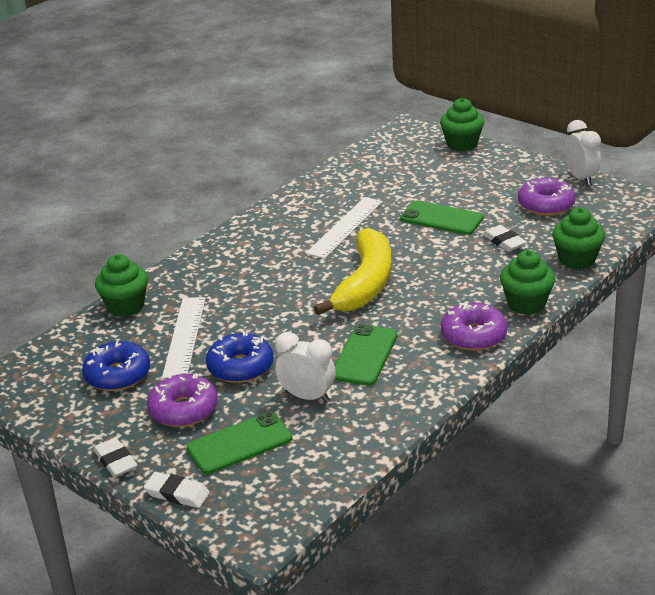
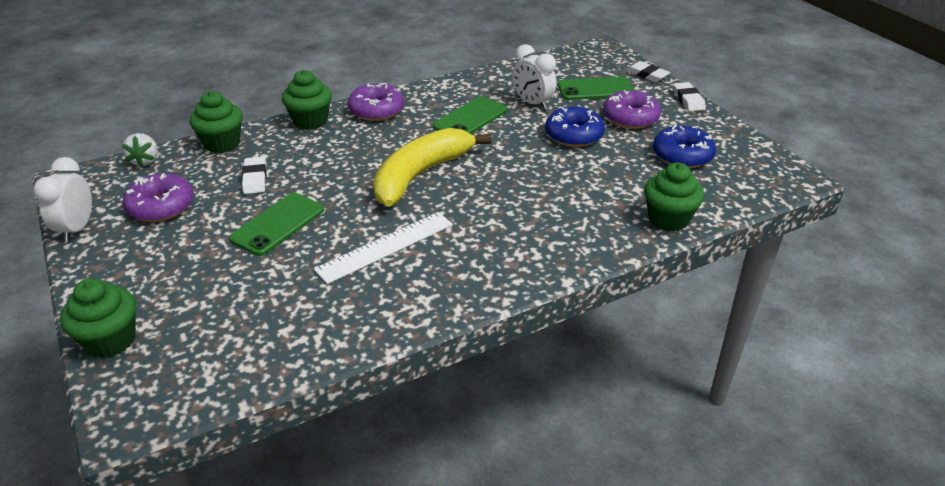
camera: 160 degrees left, 5 degrees up
(184, 336) = (614, 172): white ruler -> none
(441, 218) = (278, 224): green phone -> green phone turned 75 degrees clockwise
(617, 228) = (145, 161): none -> white strawberry

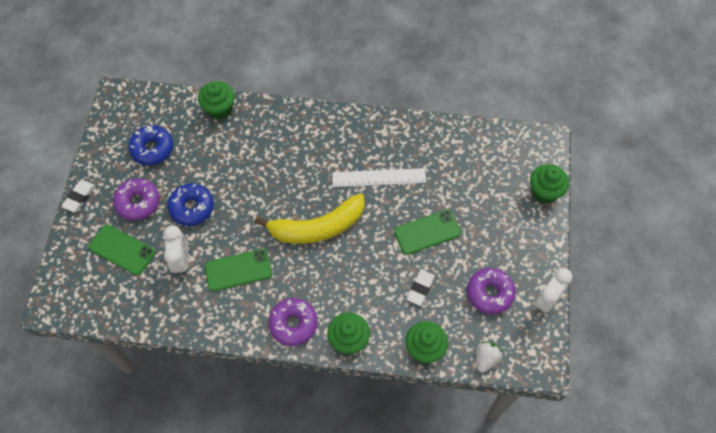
camera: 145 degrees left, 25 degrees up
(647, 75) = (67, 244): white eraser -> none

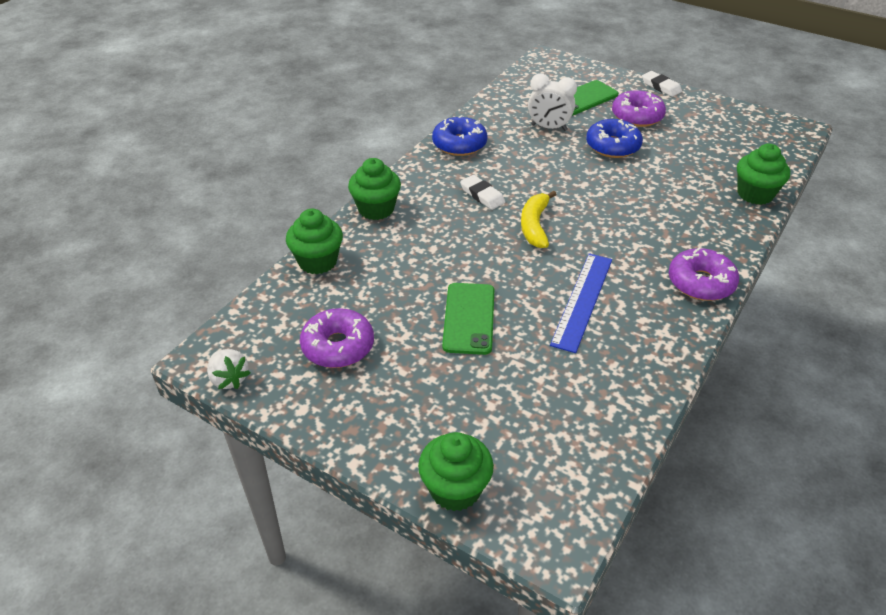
camera: 115 degrees right, 20 degrees down
(152, 149) = (708, 137): blue donut -> blue donut (459, 144)
(238, 270) = (514, 158): green phone -> none
(293, 324) = (424, 178): purple donut -> purple donut (701, 283)
(317, 227) = (534, 225): yellow banana -> yellow banana, size x0.59
(379, 177) = (582, 300): white ruler -> blue ruler
(420, 288) = (394, 284): white eraser -> white eraser (482, 195)
(485, 359) = (260, 308): white strawberry -> white strawberry (229, 379)
(546, 300) = (281, 403): white clock -> none

